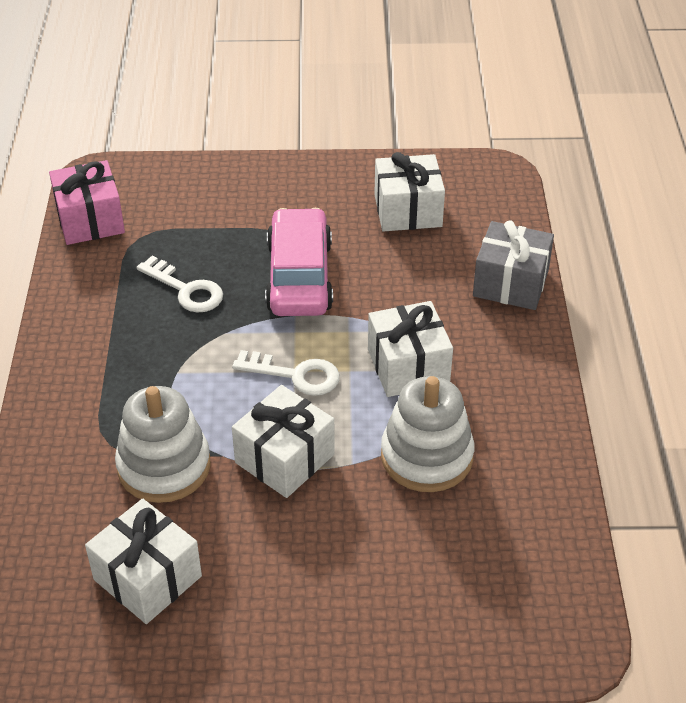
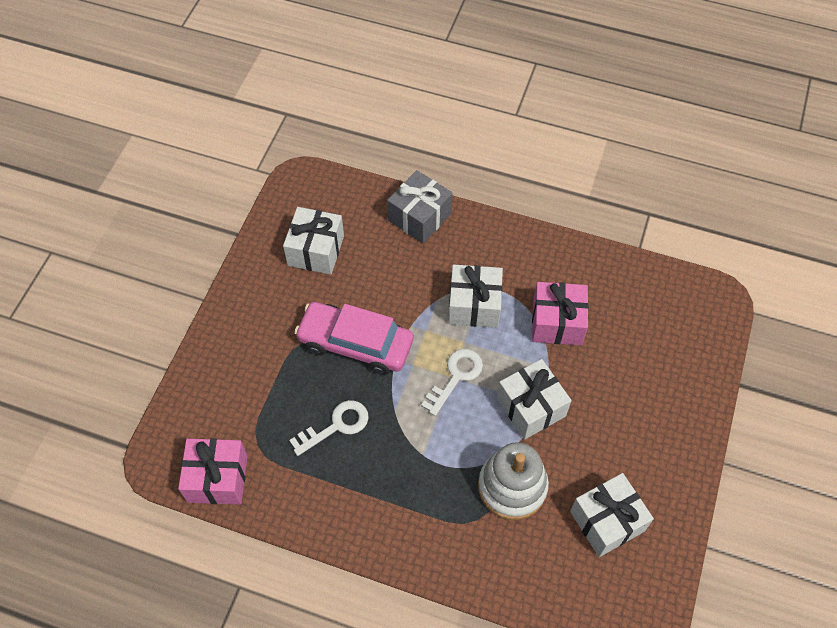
camera: 70 degrees left, 15 degrees up
(426, 456) = (557, 322): white stacking toy -> pink gift

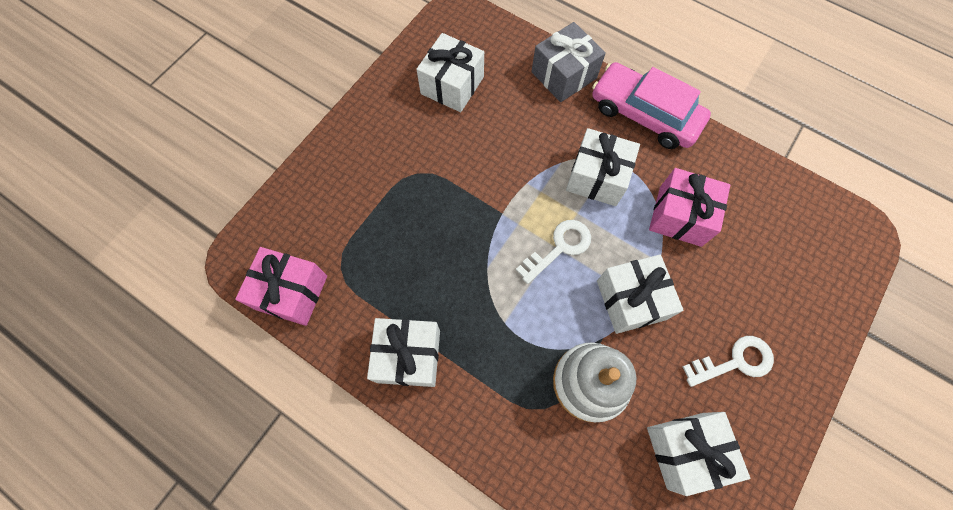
camera: 15 degrees right, 10 degrees up
(336, 426) = (424, 268): white key -> white key (735, 361)
(344, 506) = (408, 356): none -> white gift
(355, 343) = (466, 188): pink car -> pink car (644, 114)

